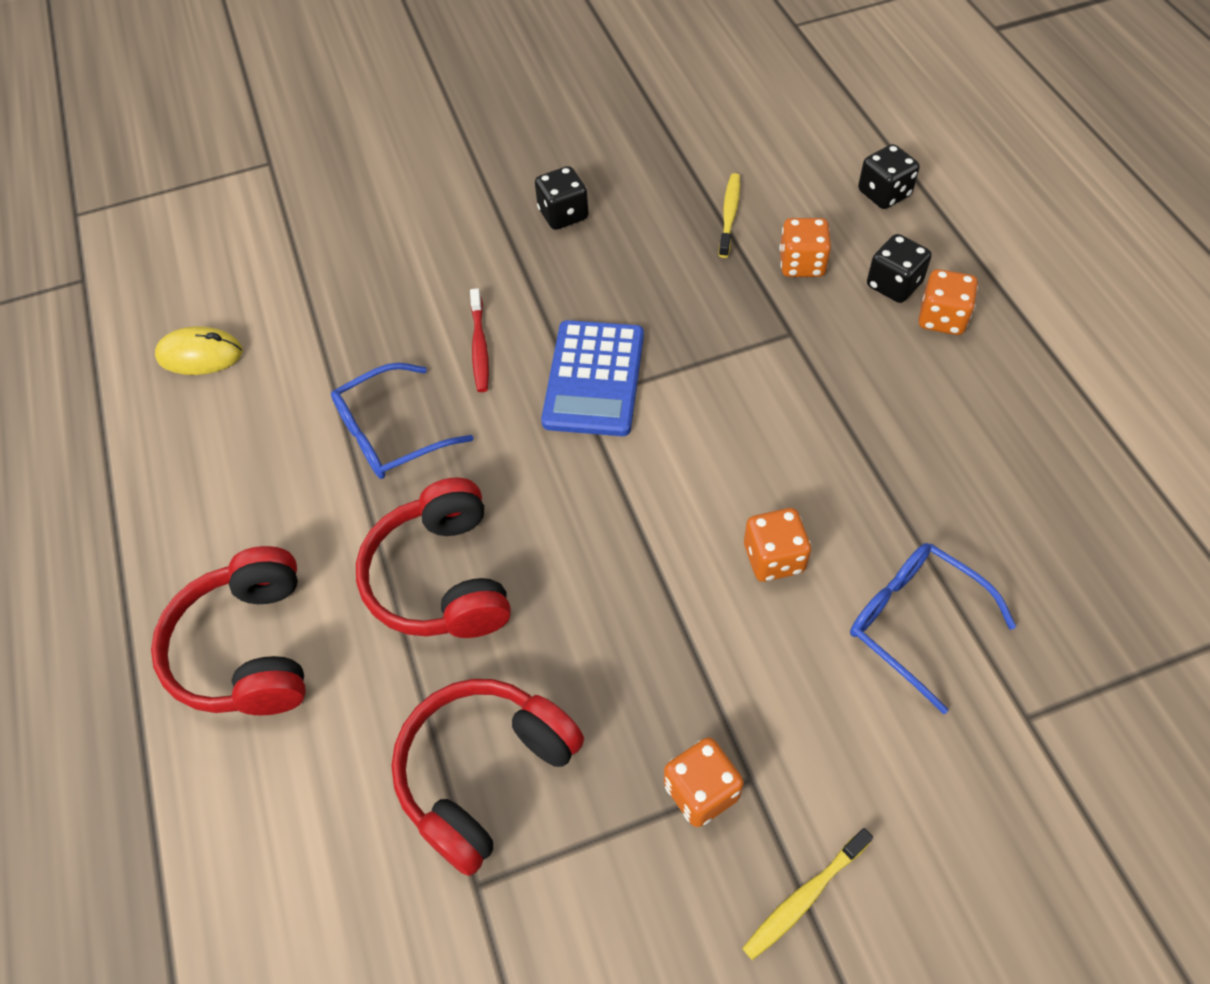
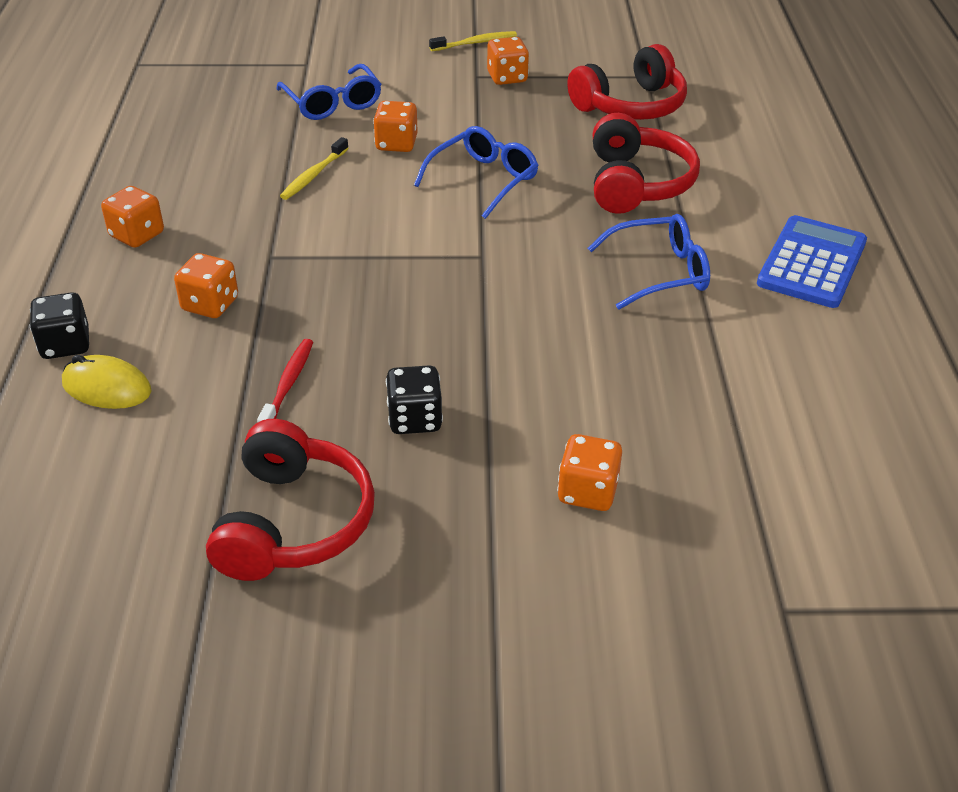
camera: 165 degrees left, 15 degrees down
(200, 355) = (851, 380): yellow mouse -> yellow mouse (107, 387)
(247, 649) = (785, 181): red headphones -> red headphones (293, 522)
(413, 198) = (587, 492): none -> orange dice
(479, 346) = (558, 316): red toothbrush -> red toothbrush (288, 384)
(594, 379) = (464, 267): blue calculator -> blue calculator (812, 263)
(631, 522) = (483, 180): none -> blue glasses
(729, 215) = (238, 368): yellow toothbrush -> yellow toothbrush (314, 175)
(894, 285) = (147, 267): black dice -> none

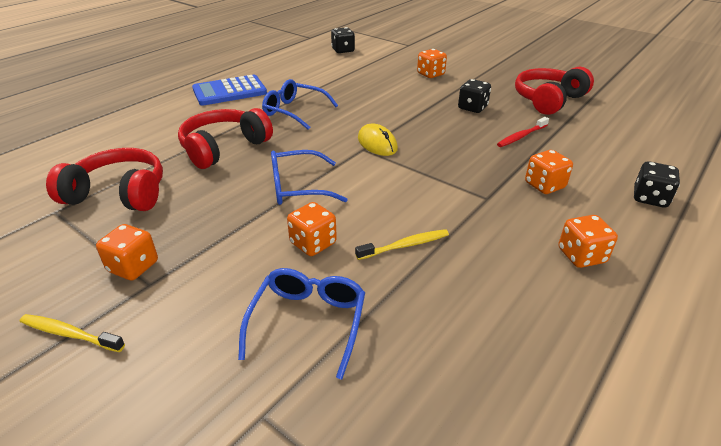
camera: 140 degrees left, 5 degrees down
(107, 387) = (624, 168): yellow mouse -> yellow mouse (377, 144)
(867, 487) = (343, 50): none -> black dice

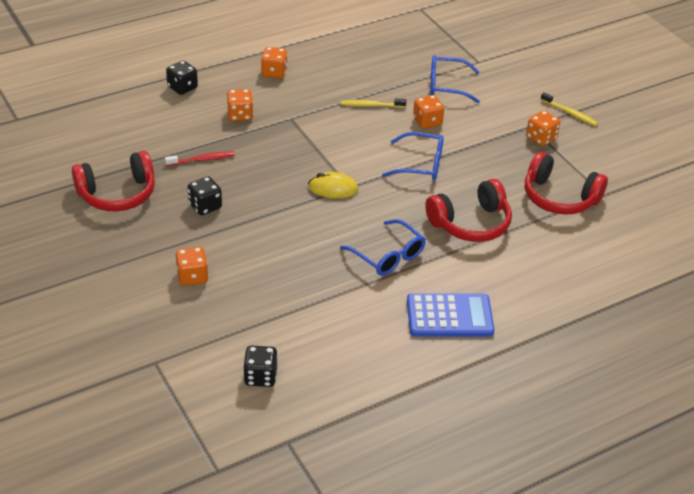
camera: 160 degrees left, 5 degrees up
(308, 322) = (446, 86): blue glasses -> blue glasses turned 60 degrees clockwise
(377, 144) = (333, 188): yellow mouse -> yellow mouse turned 75 degrees counterclockwise

